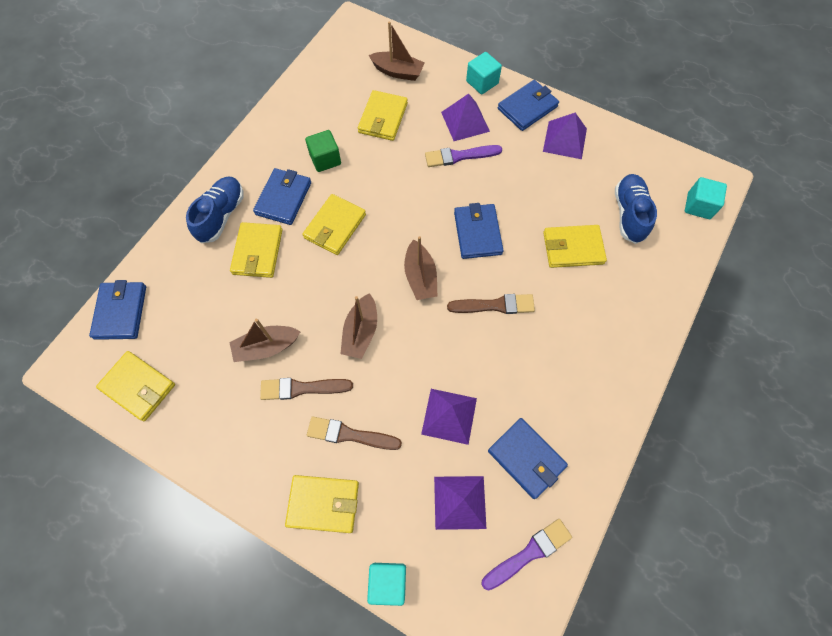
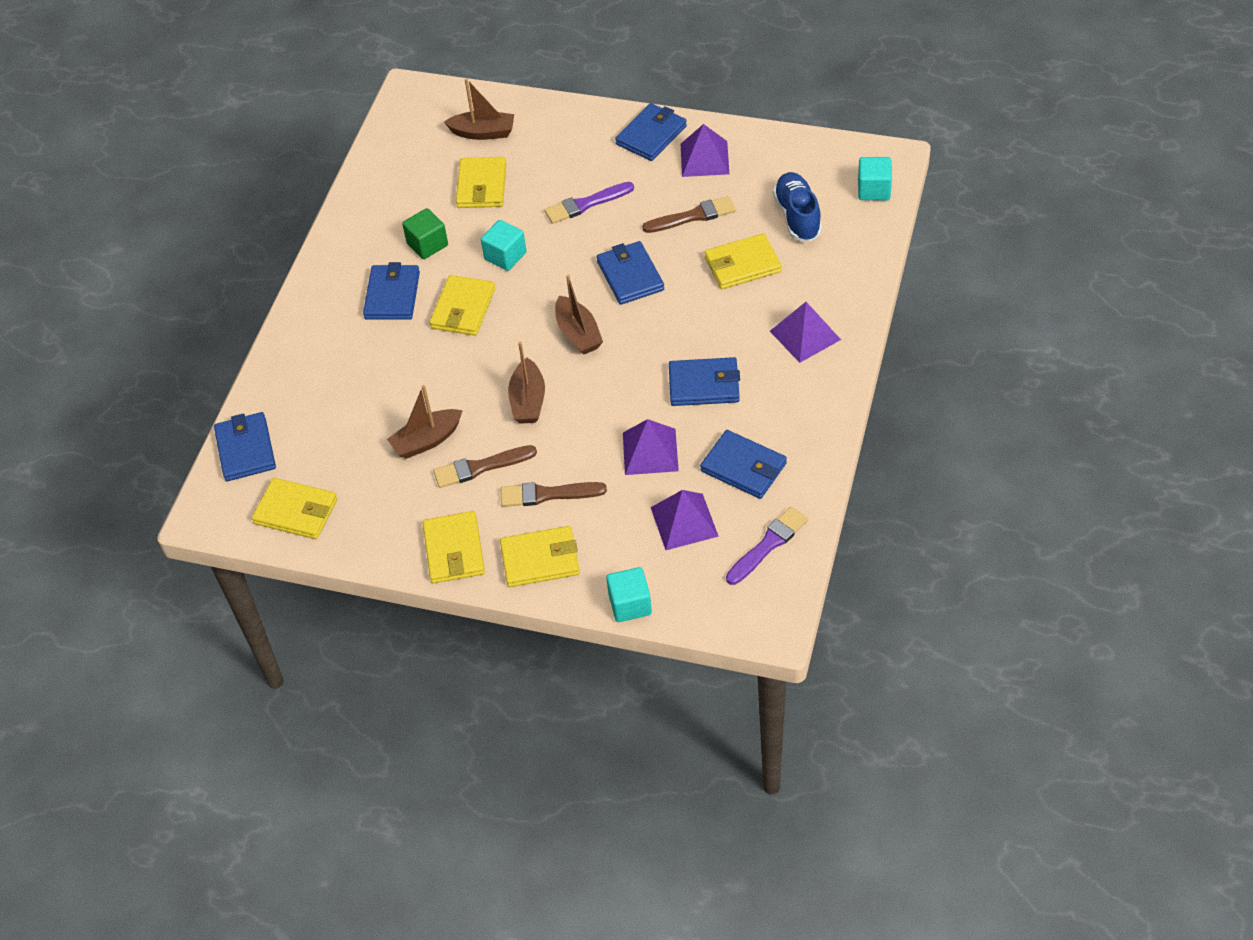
camera: 10 degrees left, 15 degrees down
(221, 215) = (325, 330): blue shoe -> none
(257, 252) = (382, 354): yellow wallet -> yellow wallet (454, 550)
(465, 121) = (581, 167): purple pyramid -> purple pyramid (805, 335)
(482, 82) = (589, 121): turquoise cube -> turquoise cube (505, 256)
(495, 305) = (670, 340): brown brush -> brown brush (693, 216)
(512, 360) = (704, 385): none -> blue wallet

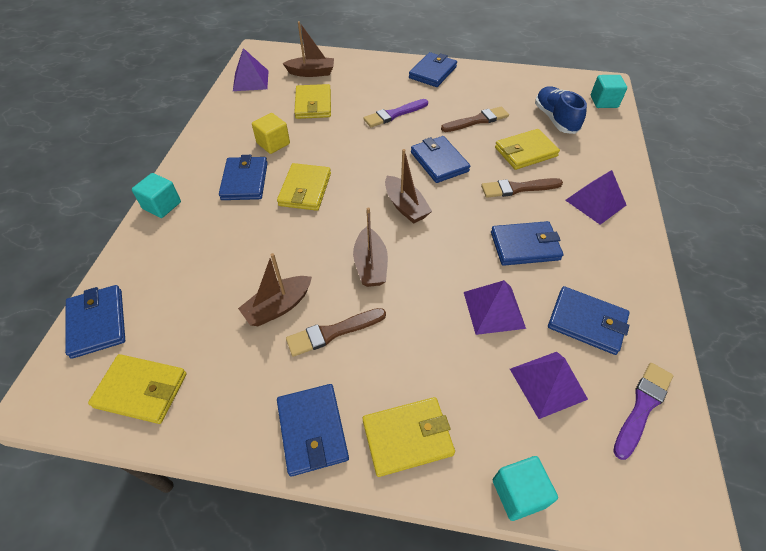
camera: 10 degrees left, 0 degrees up
(427, 244) = (273, 143): green cube -> yellow cube
(454, 550) = (312, 430): yellow wallet -> blue wallet
(505, 256) = (336, 150): turquoise cube -> turquoise cube (162, 205)
(547, 494) = (403, 359): brown brush -> brown brush (518, 188)
(704, 159) = (474, 85): purple pyramid -> purple pyramid (250, 80)

